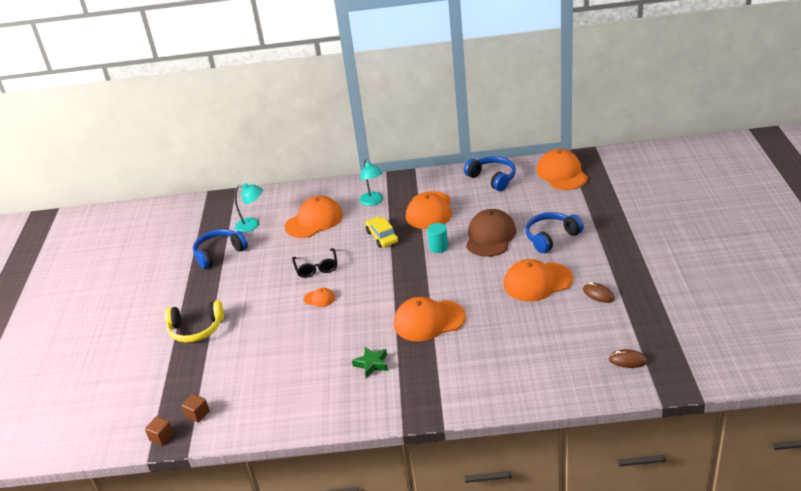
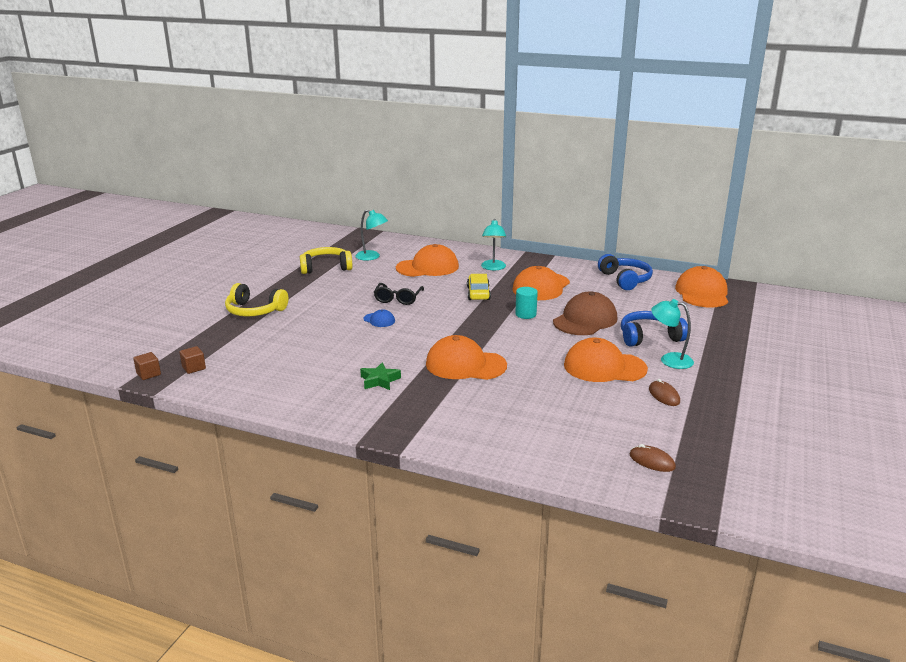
camera: 20 degrees right, 10 degrees down
(219, 253) = (326, 268): blue headphones -> yellow headphones
(319, 298) = (379, 320): orange cap -> blue cap
(580, 255) = (669, 359): none -> turquoise lamp

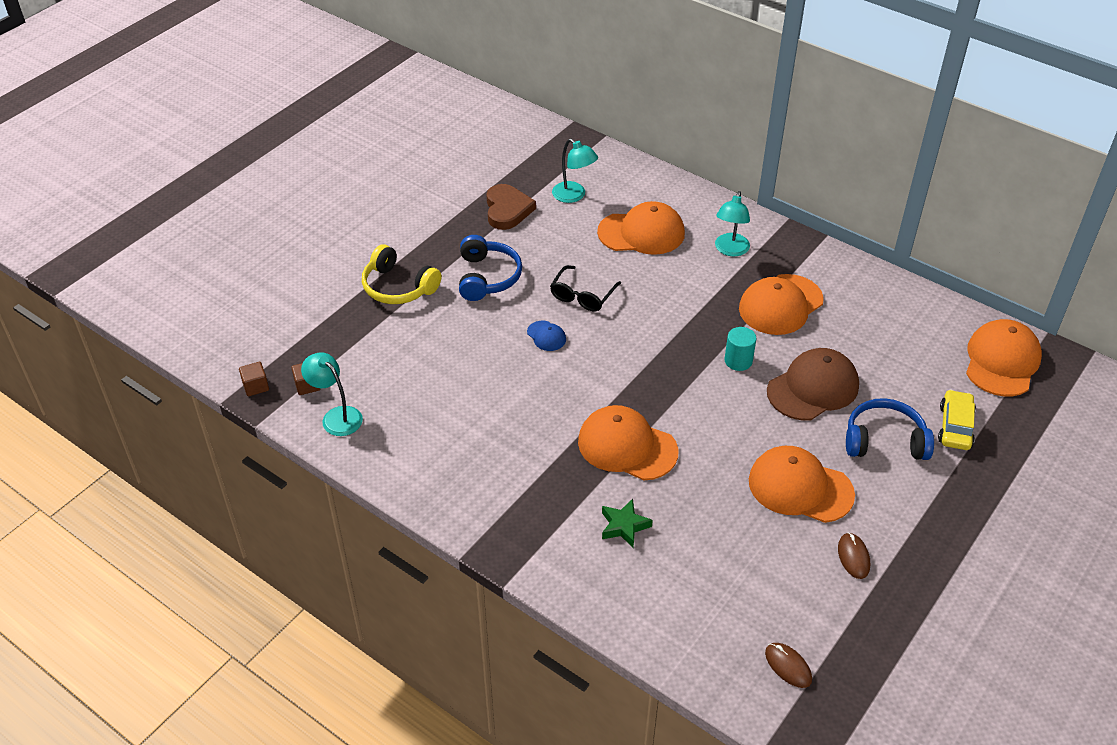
camera: 15 degrees right, 20 degrees up
(326, 268) = (507, 210): yellow headphones -> brown heart
(379, 380) = (515, 454): green star -> green star (624, 526)
(478, 293) = (691, 304): yellow car -> yellow car (955, 427)
(625, 280) = (905, 310): blue headphones -> blue headphones (487, 277)
(669, 359) = (892, 491): turquoise lamp -> turquoise lamp (336, 416)

